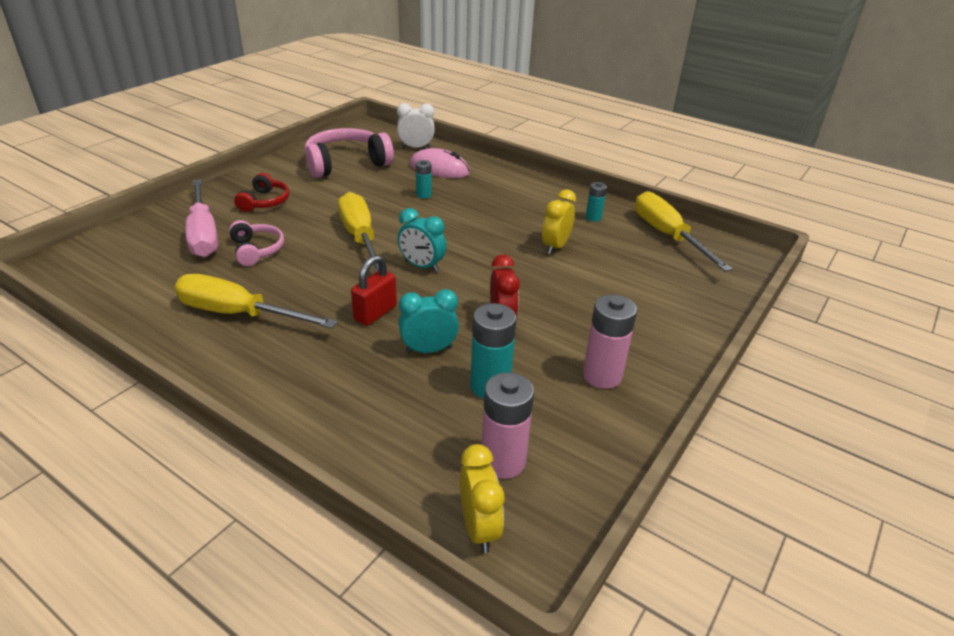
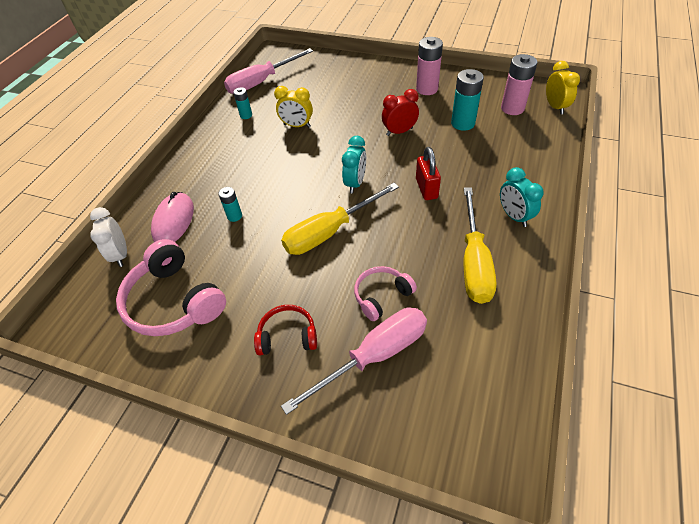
camera: 100 degrees left, 15 degrees up
(375, 313) = (426, 188): red padlock -> red padlock turned 60 degrees clockwise
(428, 350) = (448, 153): turquoise clock -> turquoise clock (514, 216)
(479, 528) = (555, 107): yellow clock -> yellow clock turned 105 degrees clockwise
(667, 236) = (261, 82): yellow screwdriver -> pink screwdriver

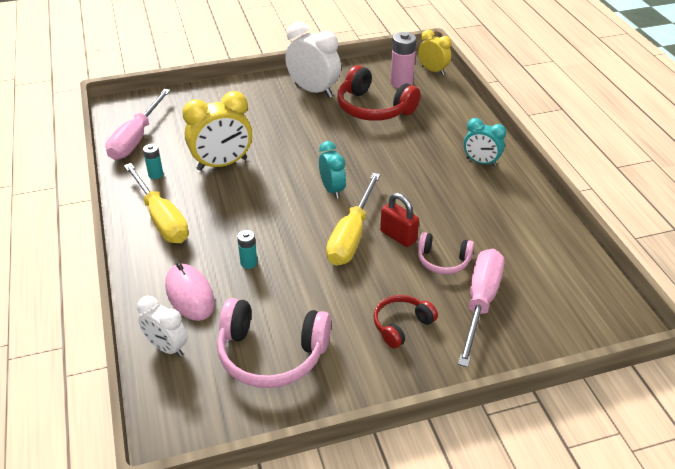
camera: 40 degrees left, 10 degrees down
(297, 126) = (222, 164): yellow clock -> yellow clock, size x1.62
(381, 296) = (443, 261): pink headphones -> pink headphones turned 90 degrees counterclockwise
(399, 131) = (326, 134): red clock -> none
(426, 188) = (396, 169): red padlock -> red padlock (398, 236)
(427, 89) = (313, 91): pink battery -> white clock
(463, 123) = (373, 108): turquoise battery -> red headphones
(474, 262) = (484, 206): yellow screwdriver -> yellow screwdriver (161, 219)

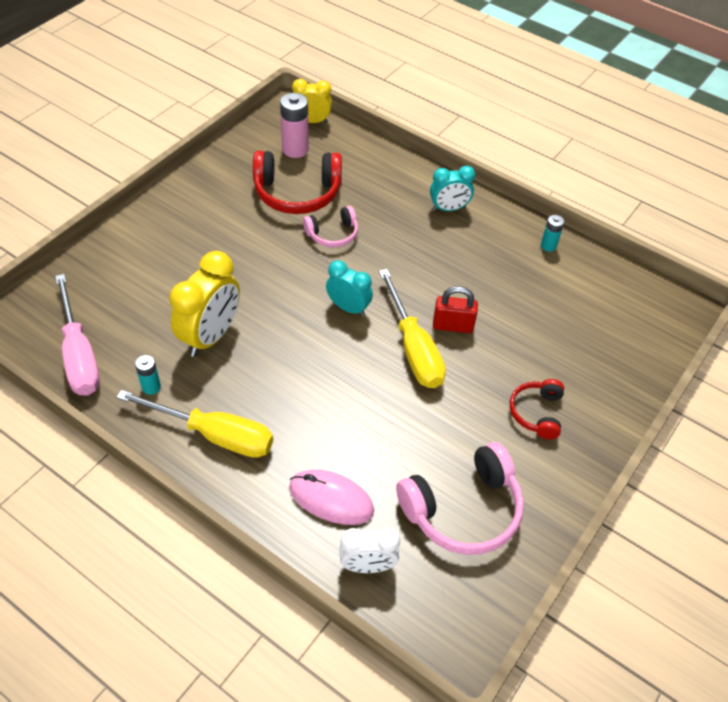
camera: 40 degrees left, 10 degrees up
(249, 263) = (351, 431): turquoise battery -> turquoise battery (548, 246)
(313, 91) = (216, 199): white clock -> none
(443, 261) = (510, 330): pink headphones -> pink headphones (333, 234)
(480, 302) = (574, 353): pink screwdriver -> none

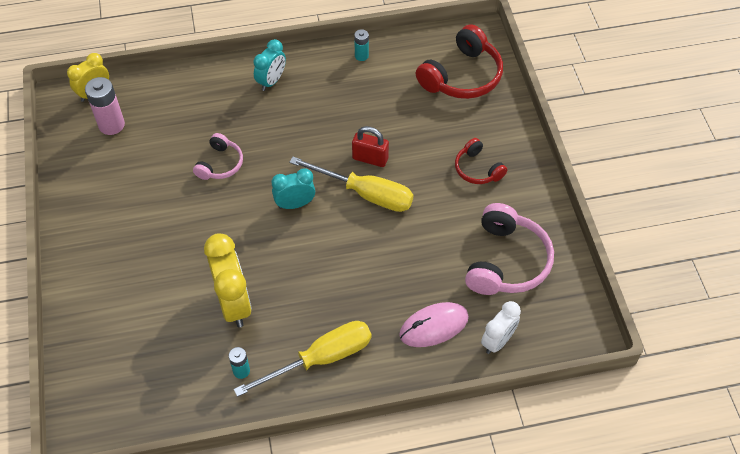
camera: 45 degrees left, 5 degrees up
(79, 355) = (163, 399): pink screwdriver -> none
(297, 193) = (157, 156): red headphones -> red headphones (462, 76)
(453, 326) = (370, 158): red padlock -> red padlock turned 60 degrees clockwise

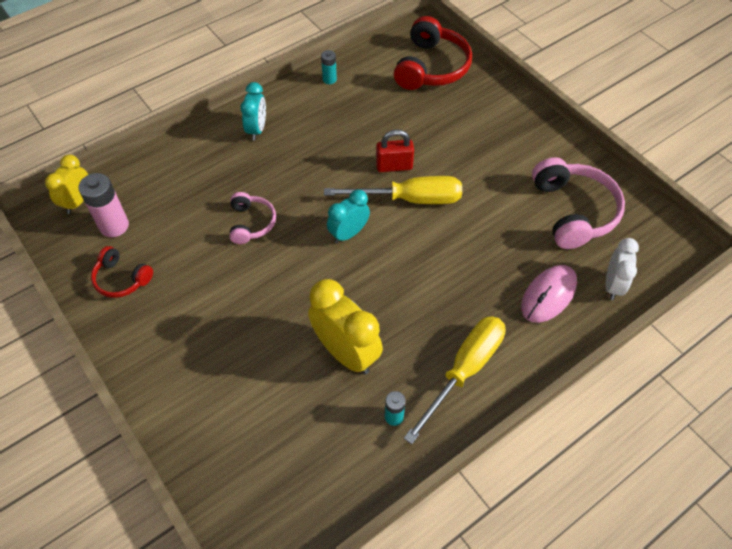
camera: 25 degrees left, 0 degrees up
(477, 169) = (496, 141): red headphones -> red headphones (121, 279)

